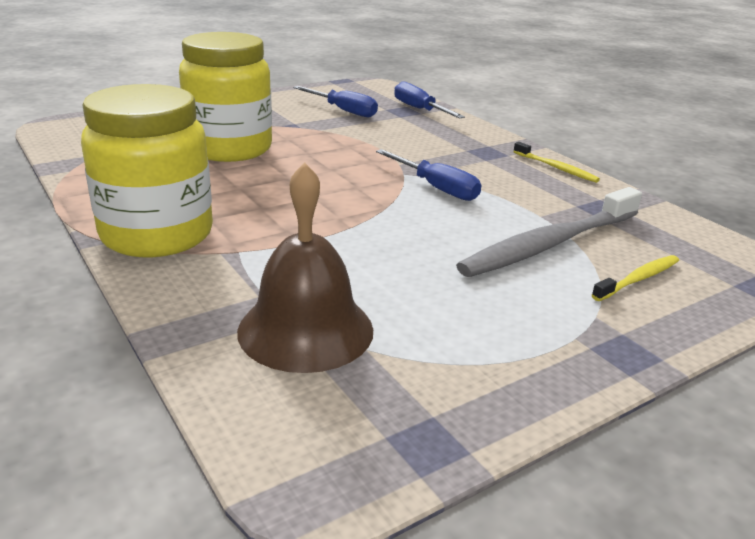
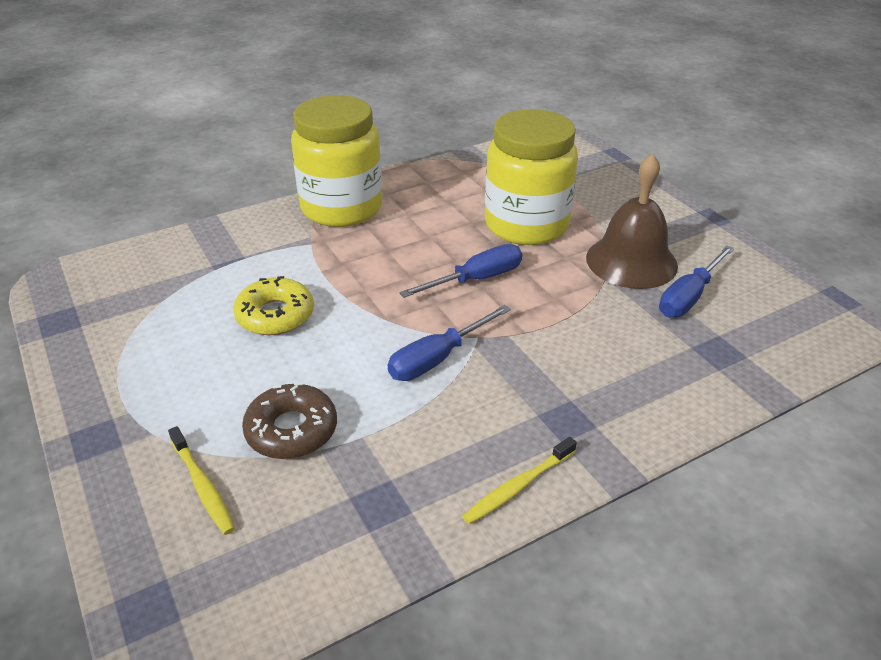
camera: 95 degrees right, 10 degrees up
(305, 330) = (193, 275): brown bell -> brown bell (631, 261)
(387, 263) = (275, 315): none -> yellow donut
(419, 109) = (733, 368): blue screwdriver -> blue screwdriver (476, 279)
(550, 244) = (291, 430): grey toothbrush -> brown donut

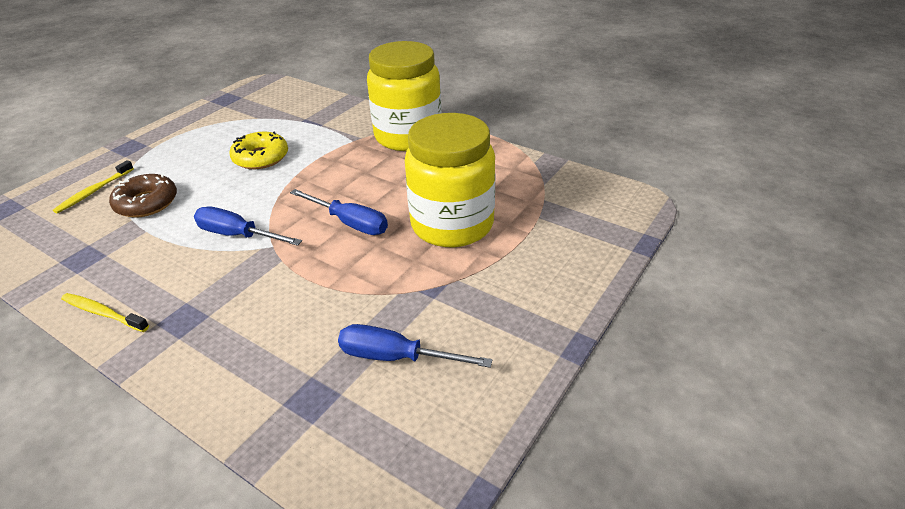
camera: 65 degrees right, 0 degrees up
(631, 261) = (435, 303): brown bell -> none

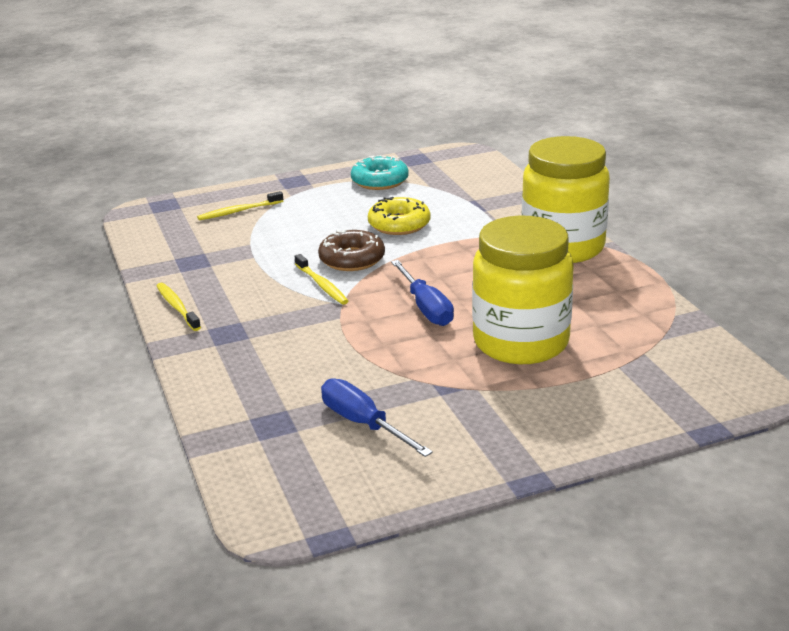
camera: 35 degrees right, 10 degrees down
(146, 203) = (271, 234): brown donut -> brown donut (352, 259)
(210, 125) = (380, 181): none -> turquoise donut
(238, 235) = (321, 285): blue screwdriver -> yellow toothbrush

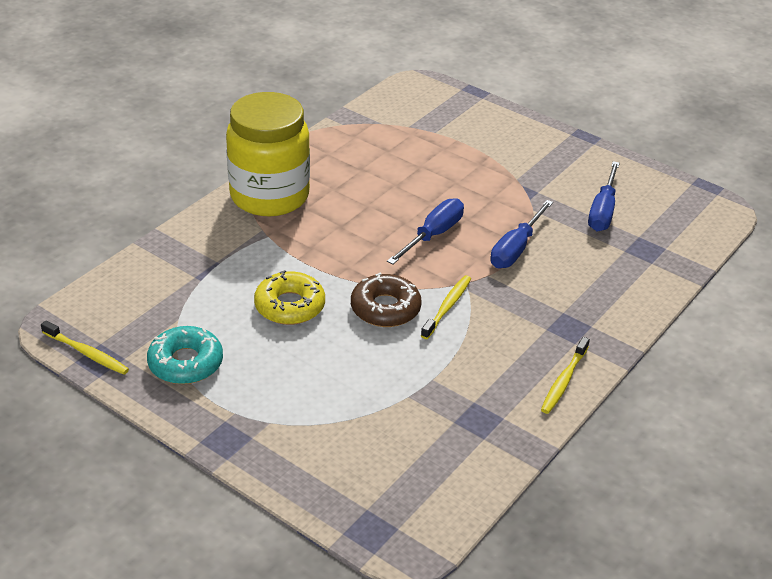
camera: 125 degrees left, 10 degrees up
(239, 211) = (341, 445): yellow toothbrush -> yellow toothbrush (86, 353)
(359, 344) = (516, 249): none -> blue screwdriver
(521, 342) = (442, 177): yellow jar -> none

